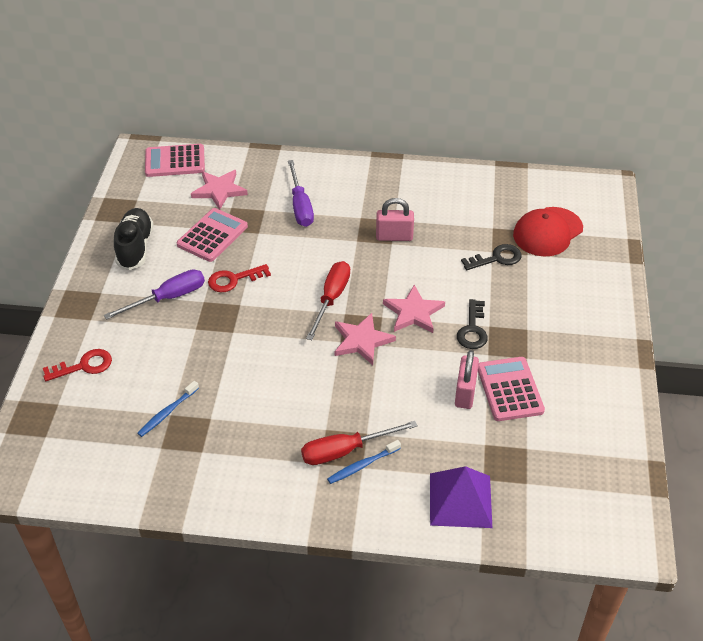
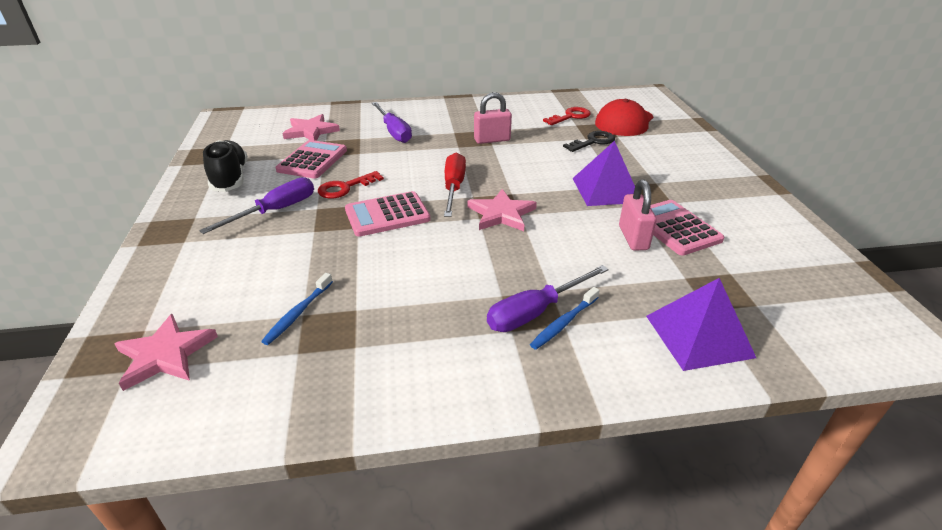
camera: 15 degrees left, 10 degrees down
(83, 366) = (178, 285): red key -> red key (570, 116)
(175, 161) = (261, 119): pink calculator -> pink calculator (387, 215)
(345, 450) = (535, 312): red screwdriver -> purple screwdriver
(413, 312) = (541, 186): pink star -> pink star (165, 354)
(472, 329) = (606, 190): black key -> purple pyramid

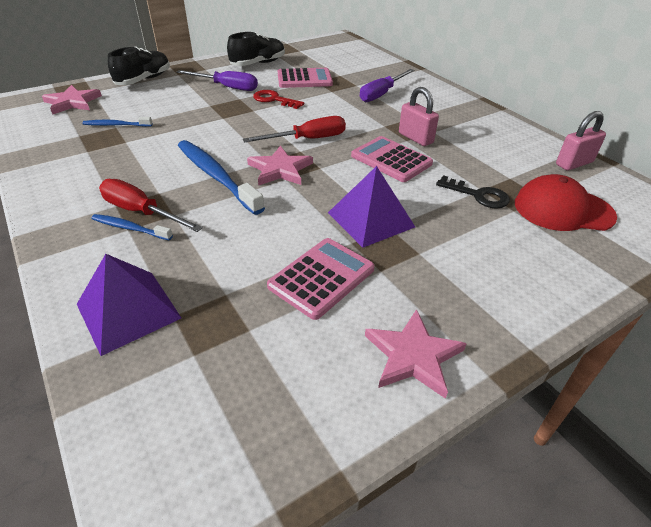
camera: 65 degrees right, 5 degrees up
(165, 273) = (144, 80): none -> black shoe
(311, 131) = (348, 67): pink star -> pink star (413, 356)
(387, 215) = (246, 123): pink calculator -> pink calculator (391, 160)
(490, 252) = (216, 176): none -> blue toothbrush
(535, 312) = (141, 212): purple screwdriver -> red screwdriver
(570, 116) = (526, 171): red key -> none
(633, 238) = (283, 250): pink padlock -> pink padlock (574, 163)

